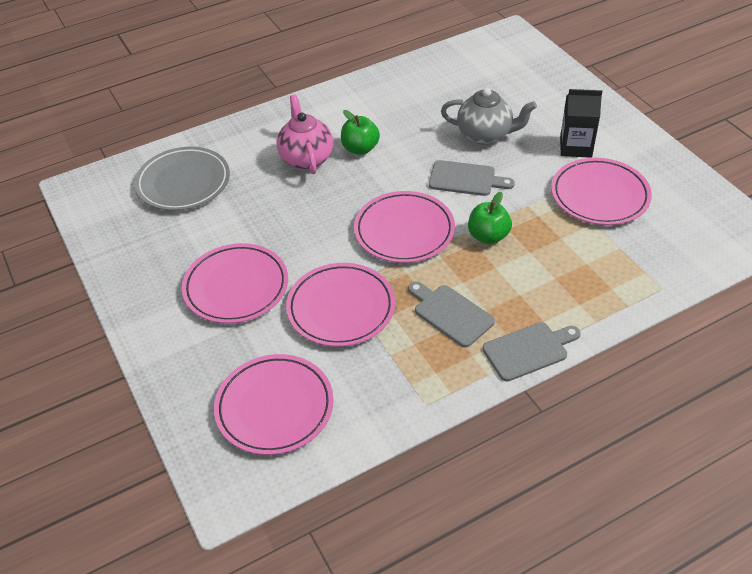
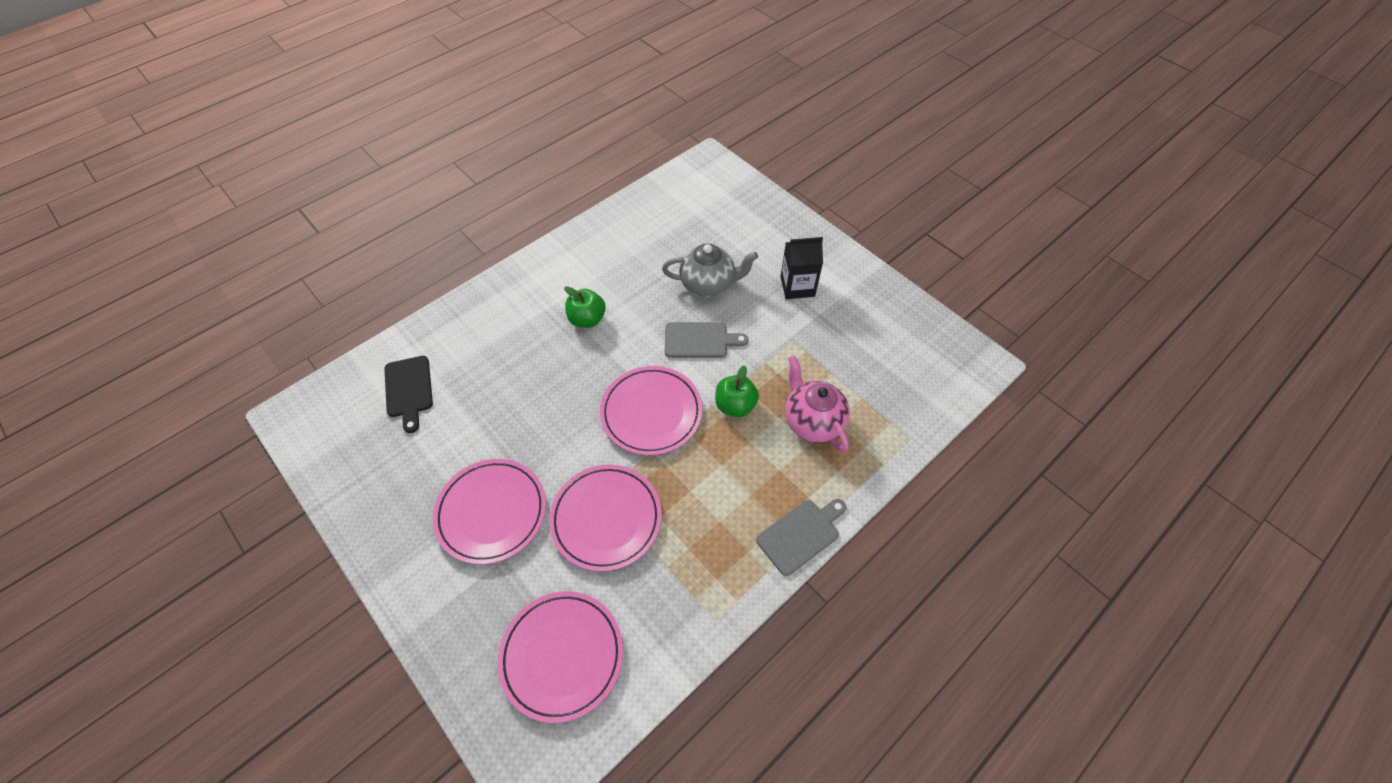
camera: 15 degrees left, 10 degrees up
(183, 182) = (409, 389): grey plate -> black cutting board
(306, 158) = (534, 339): pink teapot -> pink teapot (812, 421)
(451, 314) = (717, 505): grey cutting board -> none
(599, 195) = (831, 340): pink plate -> none

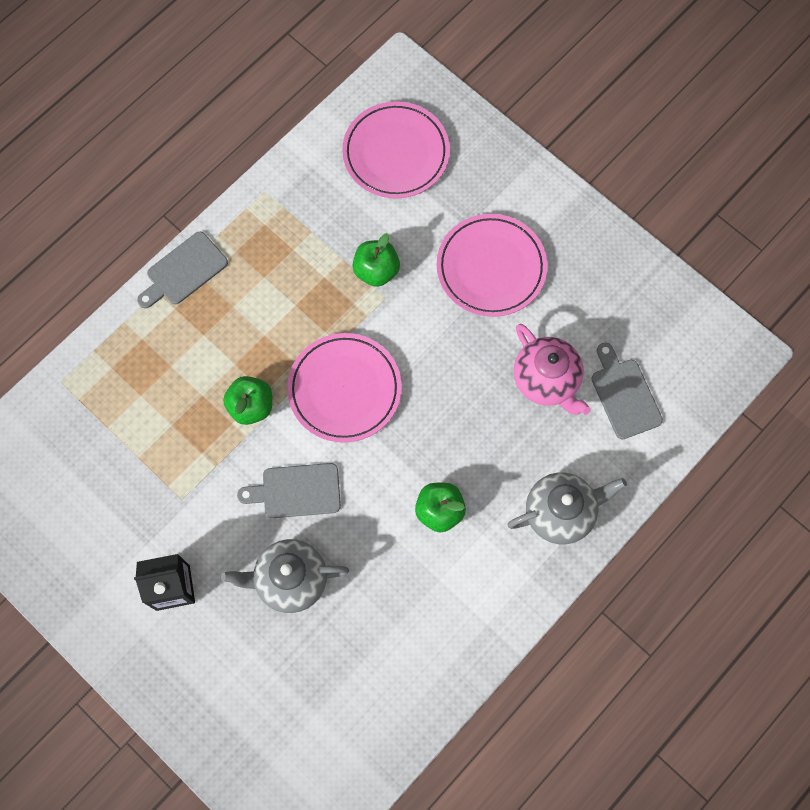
camera: 175 degrees right, 15 degrees up
(409, 389) = (624, 395): black cutting board -> grey cutting board
(493, 311) = (560, 512): none -> grey teapot
(606, 518) = (376, 271): pink plate -> green apple
(812, 421) = (165, 393): pink teapot -> pink teapot (546, 381)

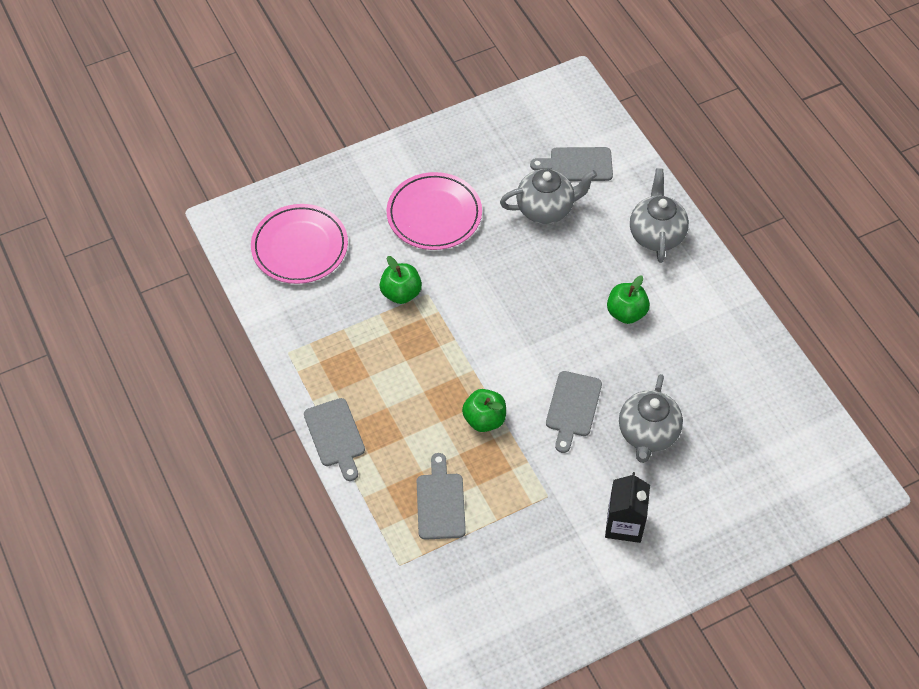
camera: 70 degrees left, 15 degrees down
(141, 396) = (440, 502): none -> grey cutting board
(344, 389) = (497, 347): pink plate -> none
(546, 381) = (546, 209): pink teapot -> grey teapot

